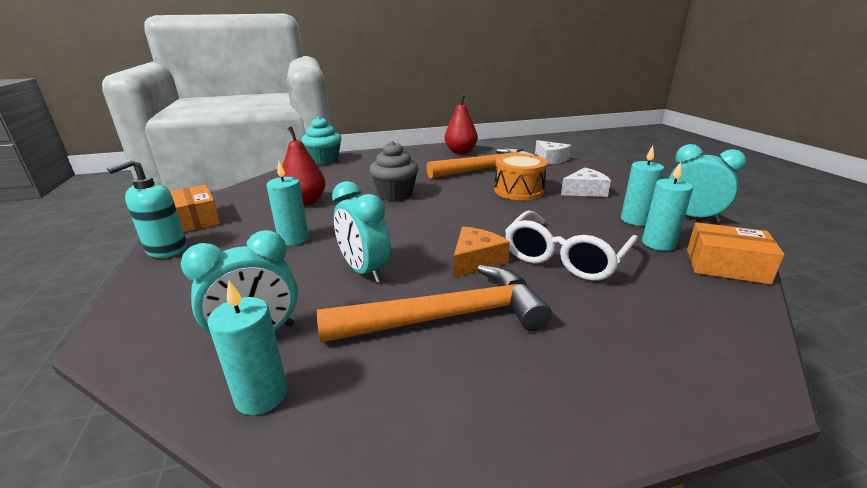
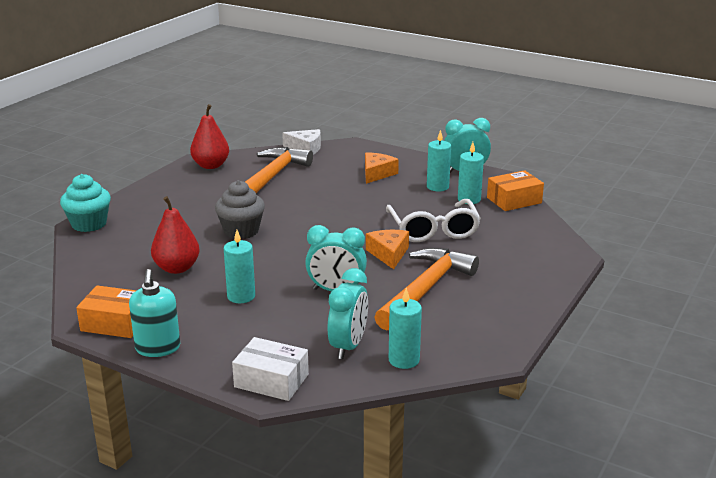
camera: 45 degrees left, 0 degrees up
(139, 327) = (271, 381): none -> white box
(518, 190) = (331, 190): orange drum -> none
(585, 191) = (377, 174): white cheese -> orange cheese

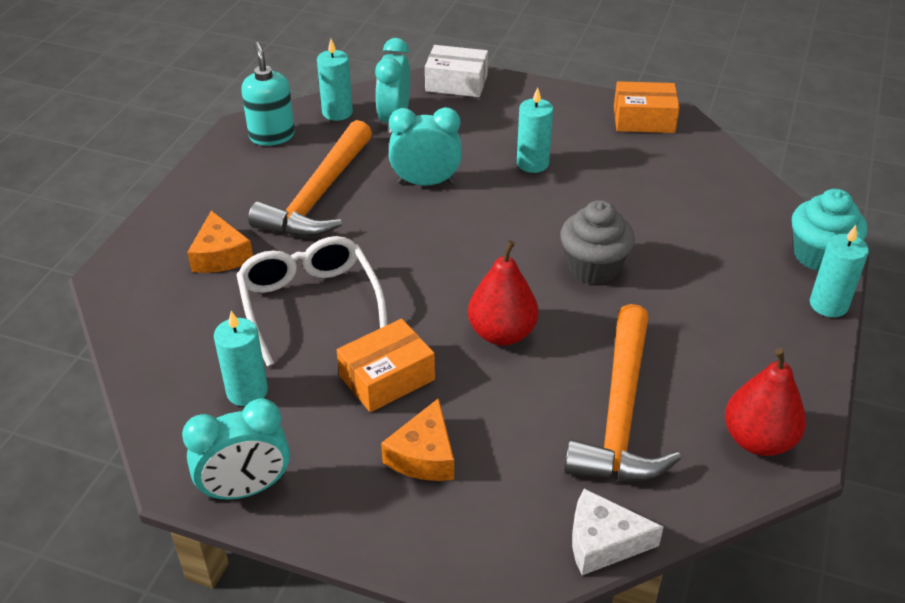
camera: 170 degrees right, 15 degrees up
(158, 348) = (580, 100): turquoise soap dispenser -> turquoise soap dispenser (272, 136)
(177, 268) = (634, 193): red pear -> red pear (502, 333)
(388, 254) = (371, 247): orange cheese -> orange cheese (220, 255)
(437, 187) = (303, 424): turquoise candle -> turquoise candle (828, 305)
(514, 200) = (166, 399): orange box -> orange box (387, 377)

